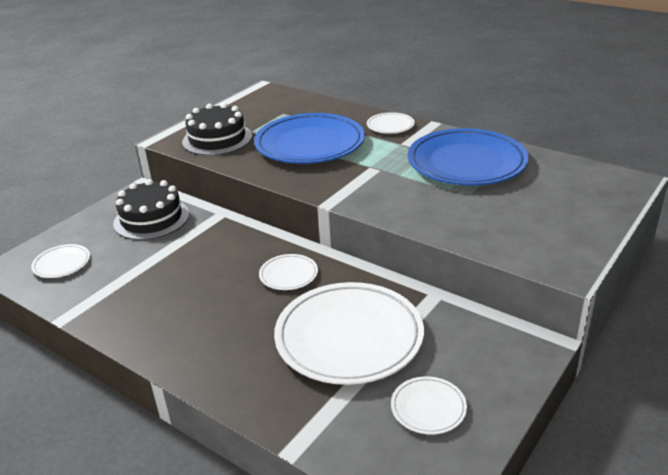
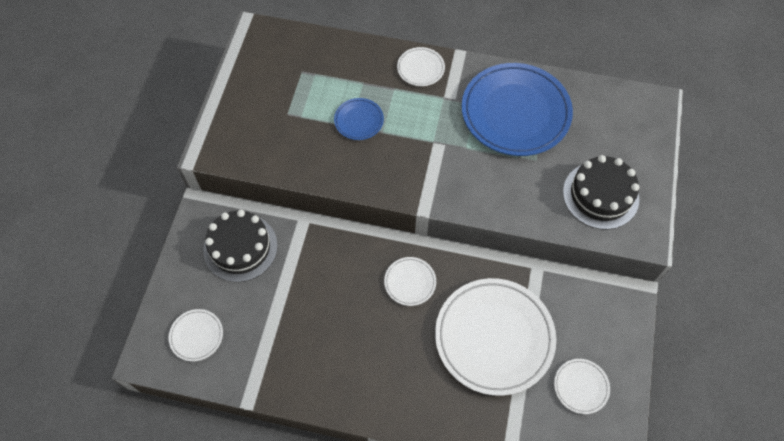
camera: 25 degrees left, 30 degrees up
(217, 139) = (260, 136): black cake -> black cake (600, 195)
(310, 144) = (359, 120): blue plate -> blue plate, size x0.45

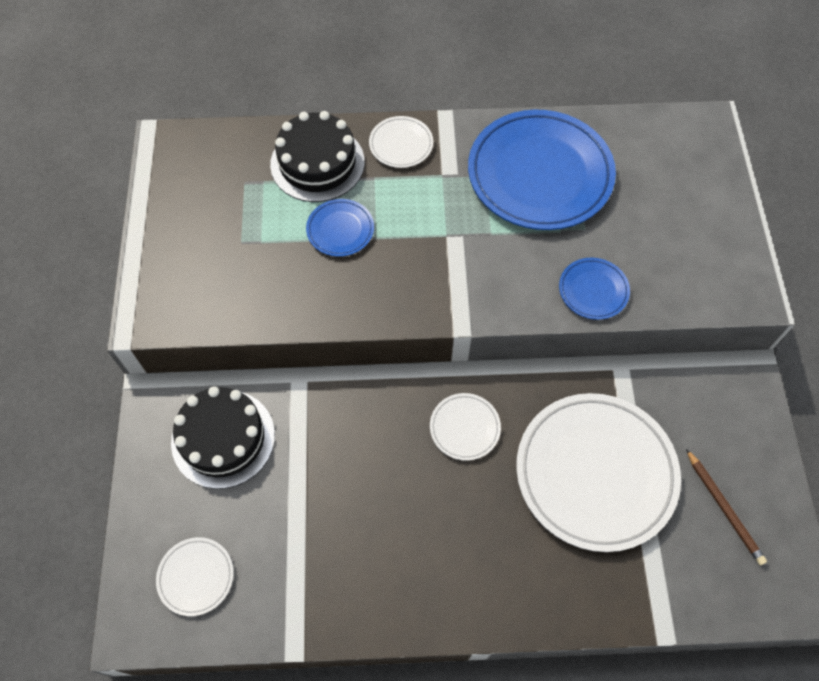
camera: 15 degrees left, 0 degrees up
(527, 206) = (593, 290): none -> blue plate
(581, 387) = (724, 508): white plate -> brown pencil
(600, 195) = (679, 255): black cake -> black cake (317, 163)

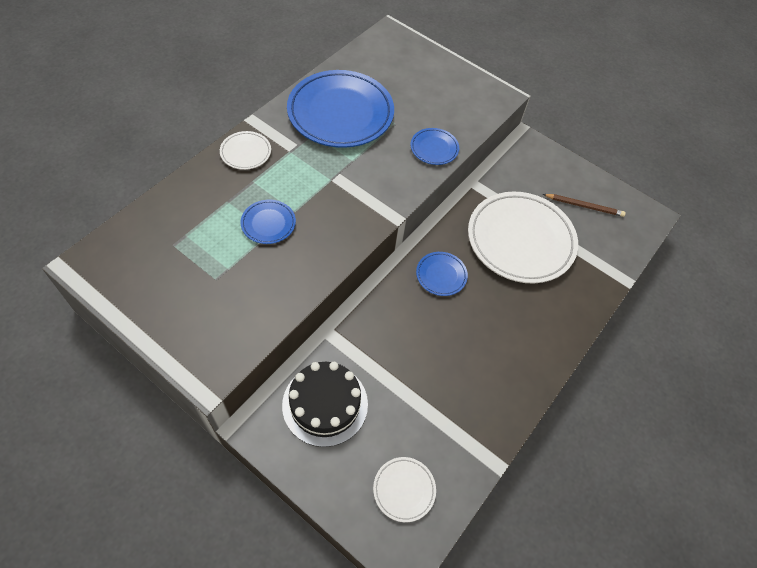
camera: 55 degrees left, 5 degrees down
(317, 163) = (207, 199): black cake -> none
(464, 428) = (441, 275): white plate -> blue plate

